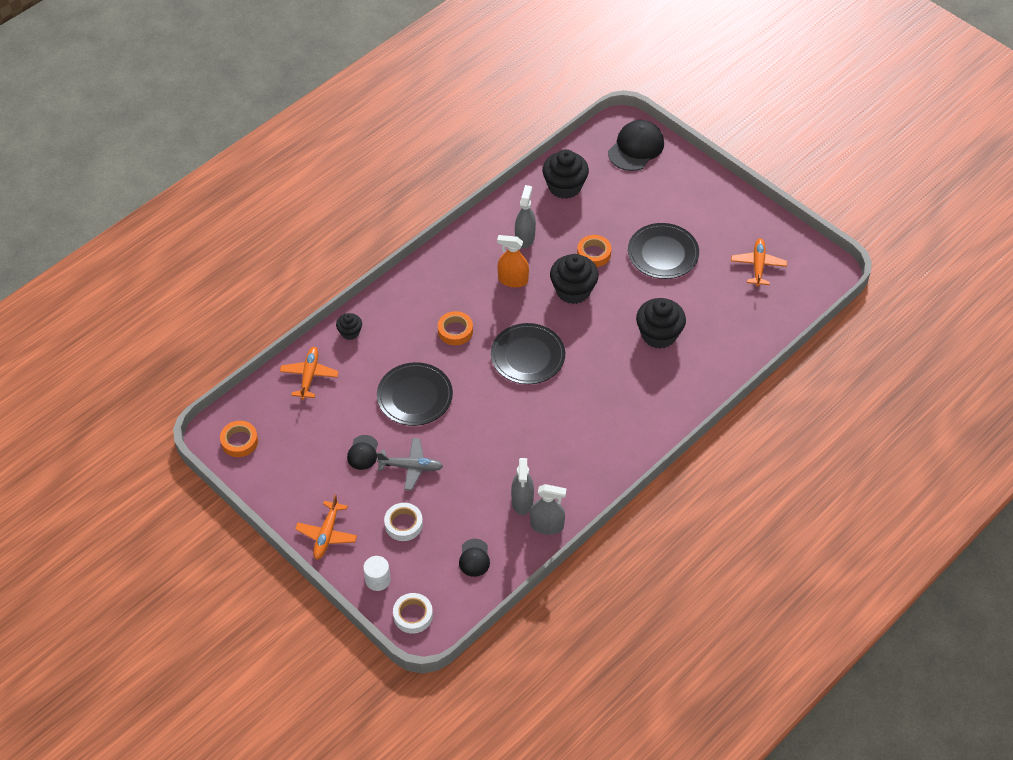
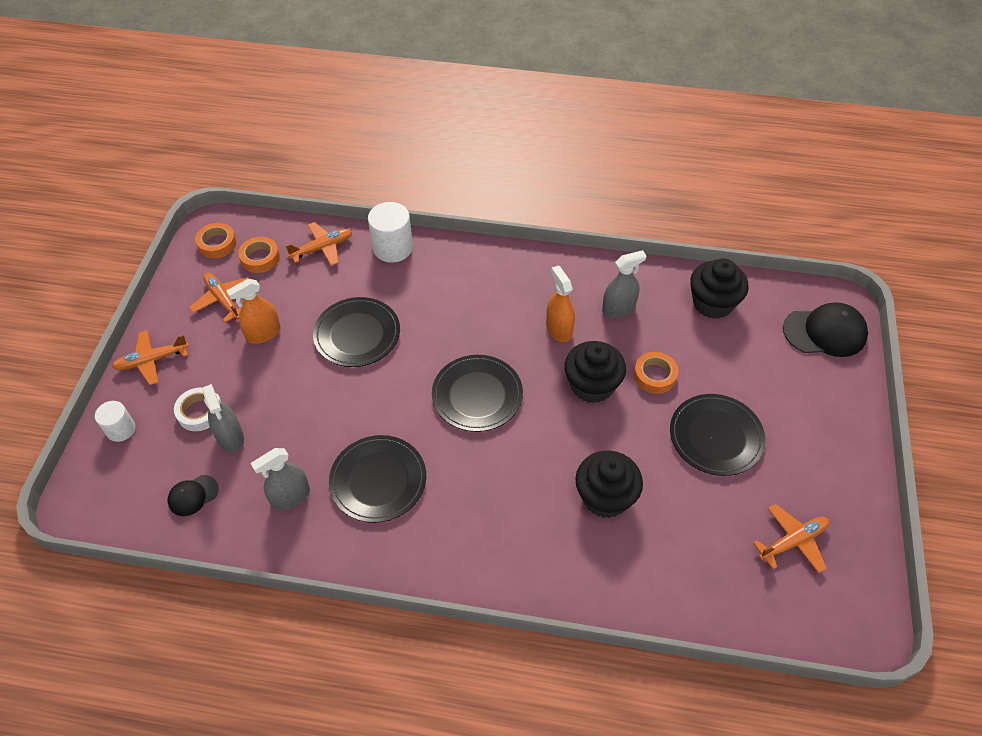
camera: 55 degrees right, 0 degrees up
(305, 463) = (223, 299): none -> orange plane
(350, 332) = (392, 248): black cupcake -> white cylinder
(363, 452) = (263, 333): black cap -> orange spray bottle
(411, 467) = (271, 379): grey plane -> none
(413, 615) = (93, 483): white tape -> none
(455, 331) = (458, 320): orange tape -> orange tape (260, 258)
(547, 525) = (274, 538): grey spray bottle -> grey spray bottle (231, 438)
(549, 446) = (378, 480): none -> black plate

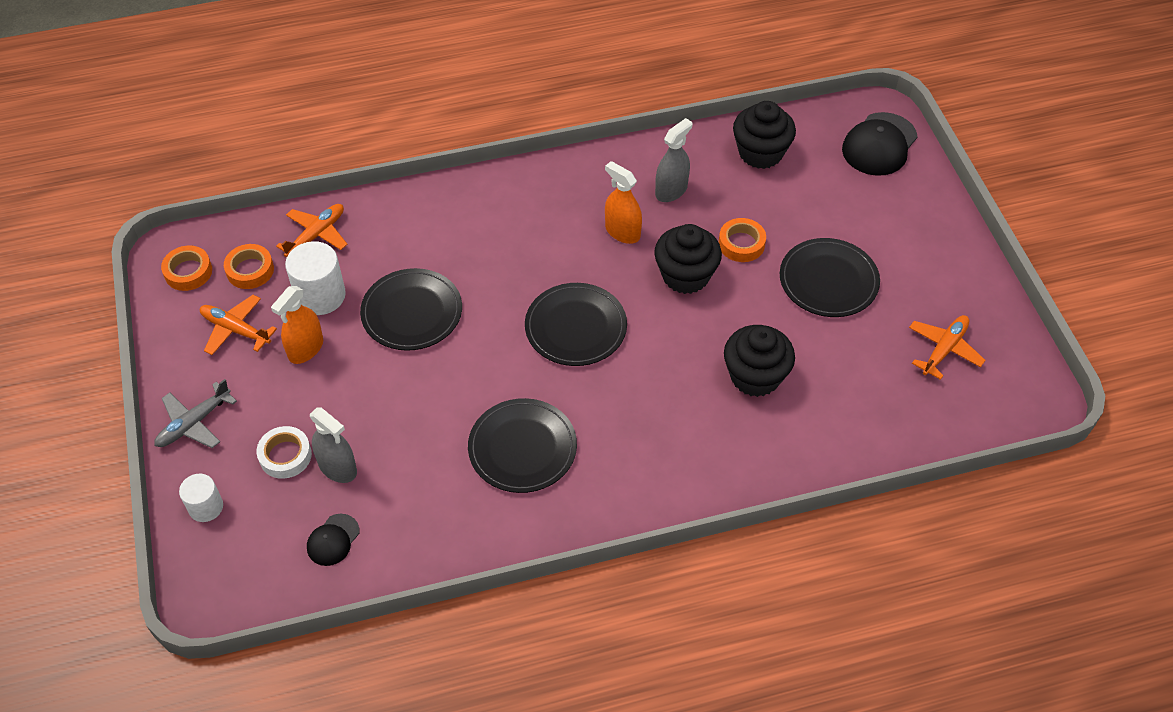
camera: 25 degrees left, 0 degrees up
(152, 360) = (194, 423): orange plane -> grey plane
(290, 497) = (440, 500): grey spray bottle -> none
(392, 248) = (396, 208): white cylinder -> white cylinder (320, 295)
(825, 332) = (879, 144): black cap -> black cap turned 150 degrees clockwise

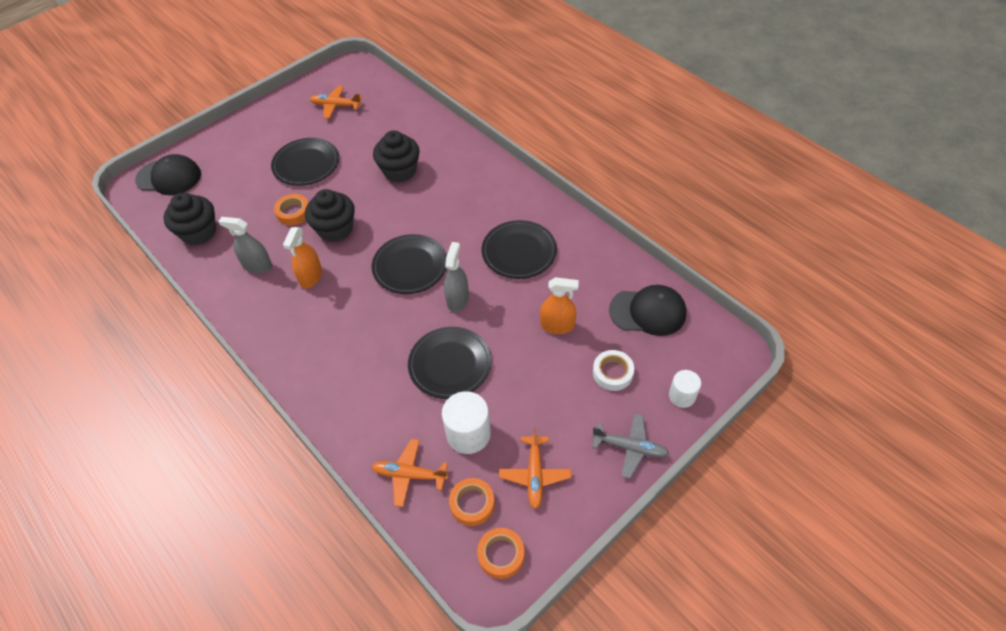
camera: 115 degrees left, 0 degrees up
(306, 349) = (522, 414): orange spray bottle -> orange spray bottle (557, 325)
(333, 540) = (648, 312): black cap -> black cap, size x1.83
(338, 467) = (599, 338): grey spray bottle -> grey spray bottle (457, 299)

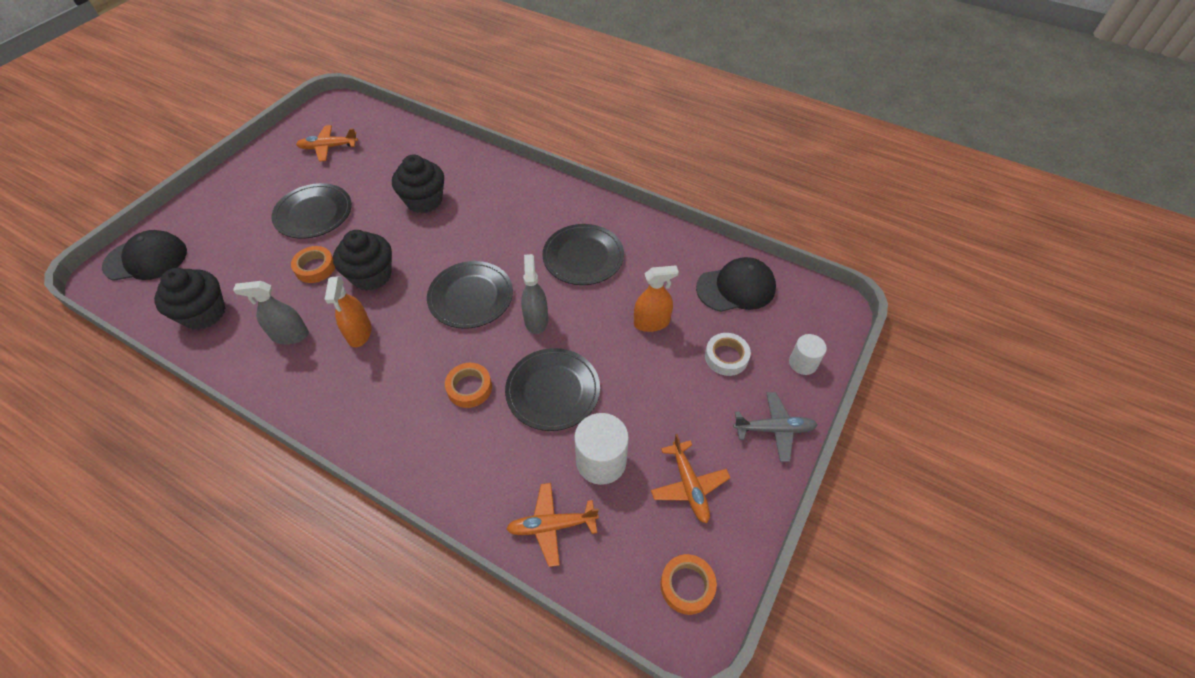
camera: 20 degrees left, 0 degrees up
(472, 504) = (634, 537): orange tape -> orange tape (469, 388)

